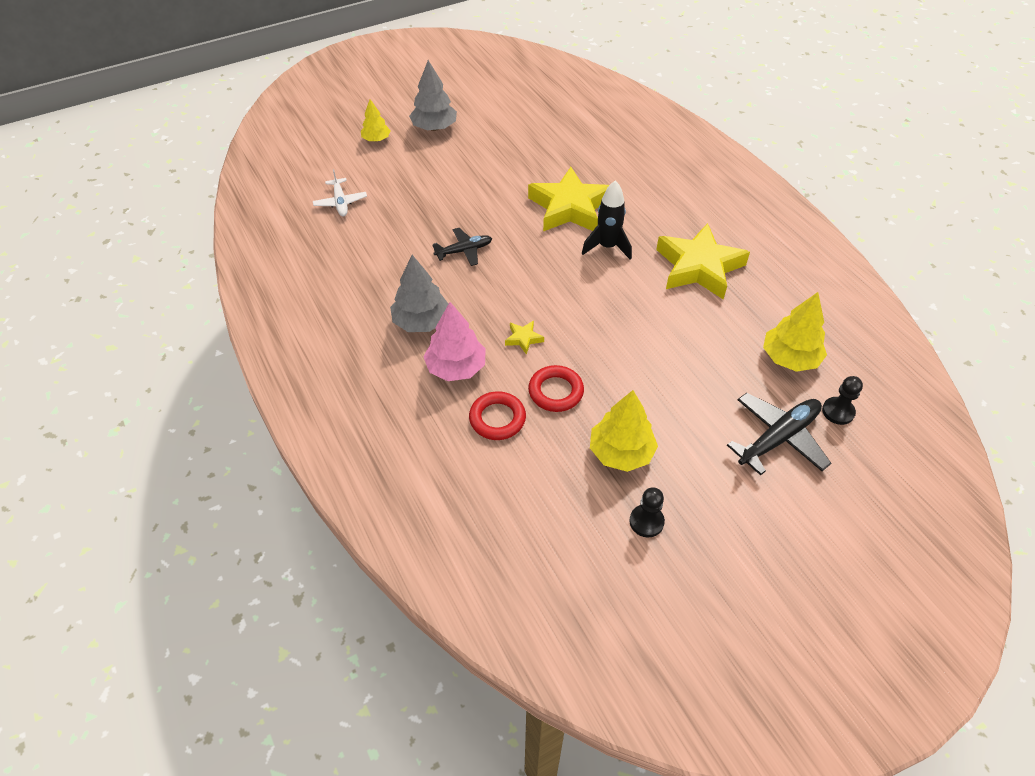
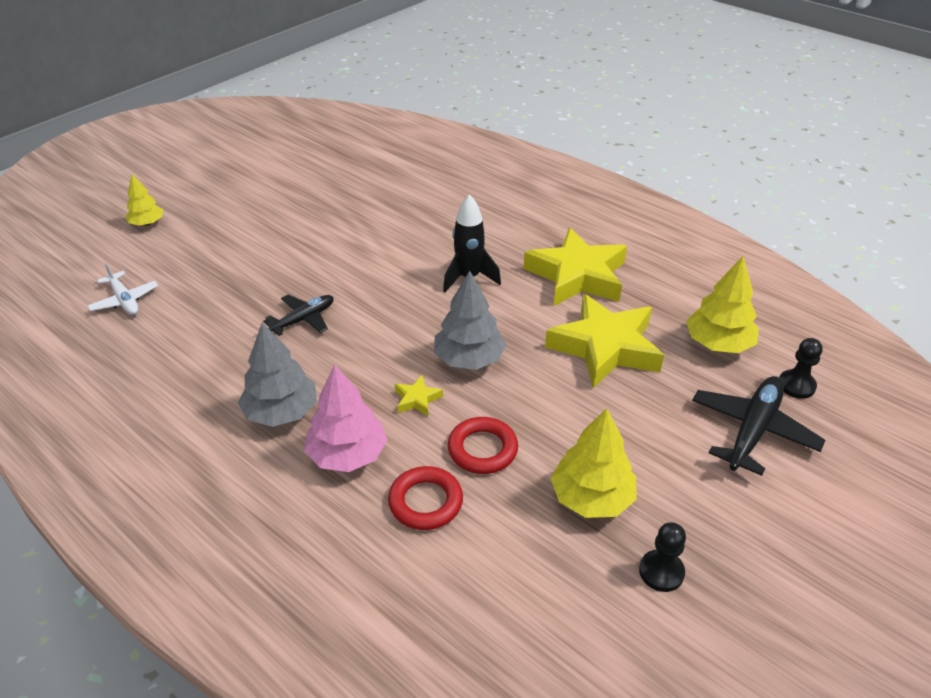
camera: 20 degrees left, 10 degrees down
(434, 127) = (215, 198): grey tree -> grey tree (469, 359)
(569, 207) = (408, 247): yellow star -> yellow star (605, 347)

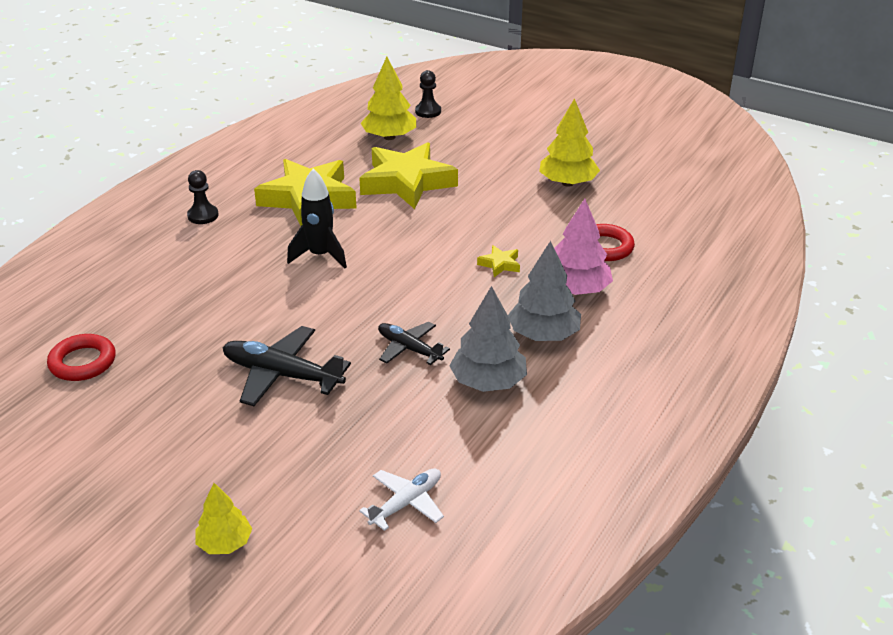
camera: 100 degrees left, 5 degrees down
(469, 359) = (440, 244): grey tree -> grey tree (488, 382)
(482, 449) = (542, 228): red ring -> red ring (83, 362)
(661, 572) = (614, 159): black pawn -> black pawn (203, 216)
(753, 430) = (479, 128): black plane -> black plane (282, 375)

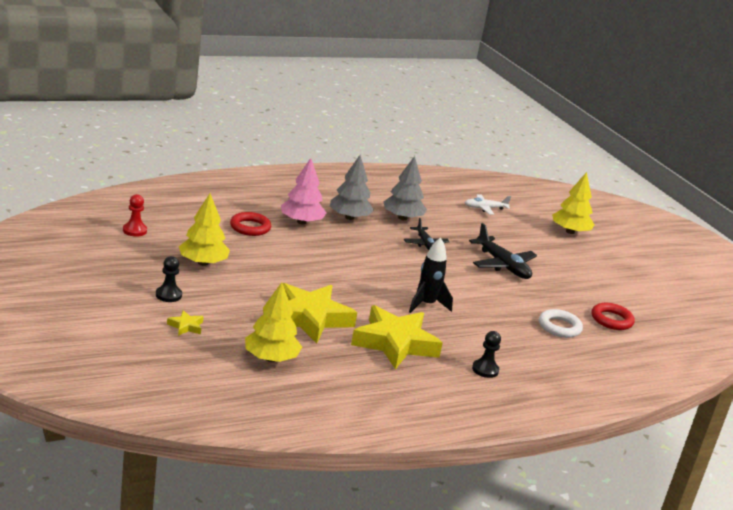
camera: 150 degrees left, 10 degrees down
(149, 311) = (559, 327): none -> white ring
(225, 543) = (570, 232): yellow tree -> yellow tree, size x1.61
(428, 111) = (203, 364): black pawn -> black pawn (168, 295)
(500, 264) = (323, 249): yellow star -> yellow star (186, 326)
(674, 180) = (134, 230): none -> red pawn

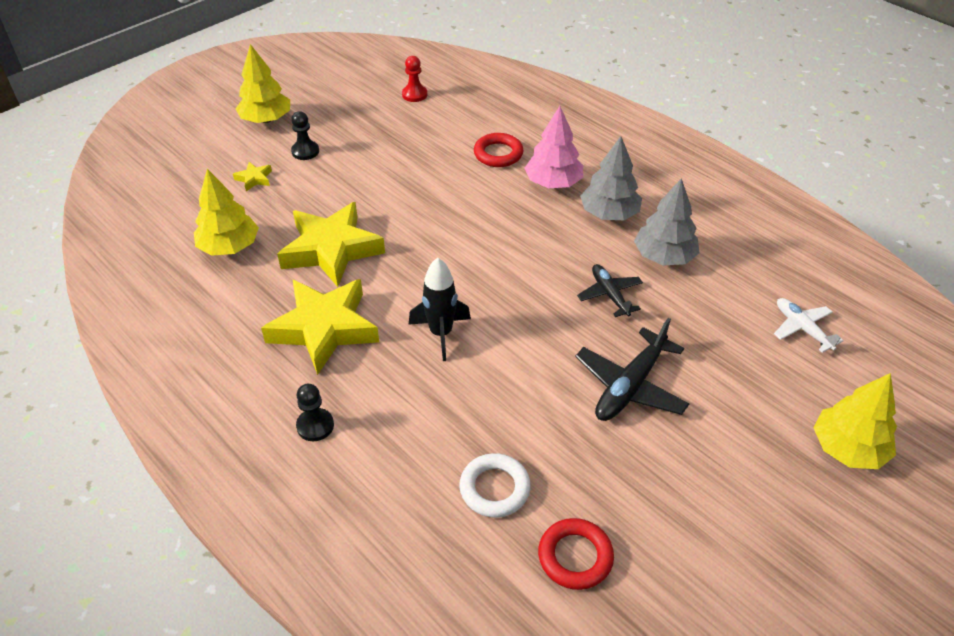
camera: 75 degrees right, 20 degrees up
(203, 263) = (388, 150): yellow tree -> yellow tree (266, 119)
(425, 244) = (610, 294): black plane -> black plane turned 105 degrees clockwise

